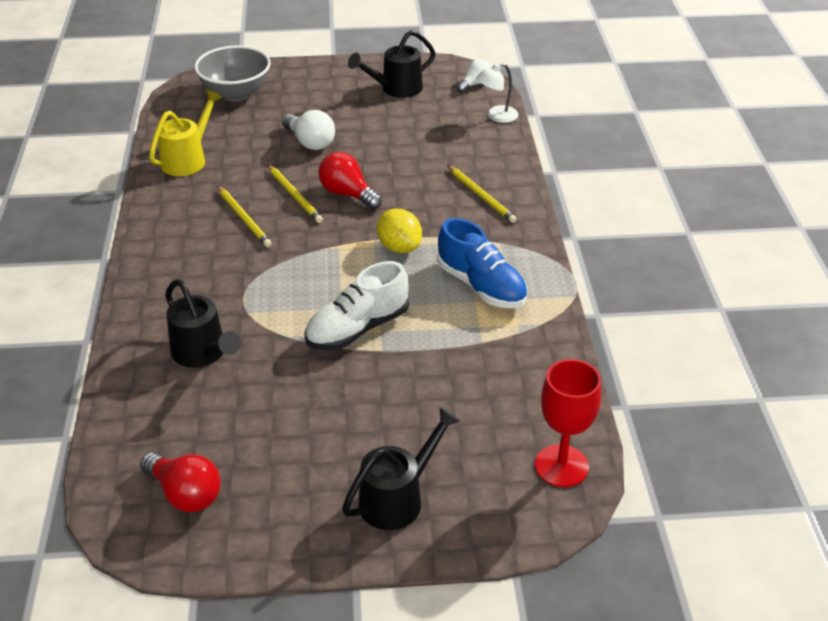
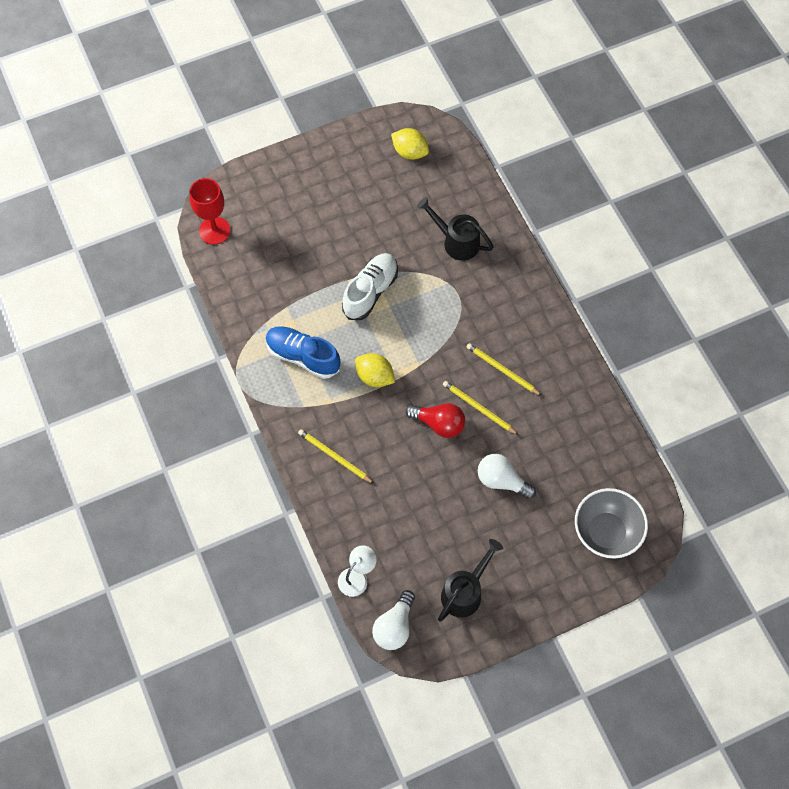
camera: 160 degrees right, 25 degrees up
(185, 494) = (410, 152): red light bulb -> yellow lemon
(188, 159) = (587, 424): yellow watering can -> none
(398, 498) = (297, 184): black watering can -> none
(475, 84) = (394, 627): white light bulb -> white light bulb, size x1.51

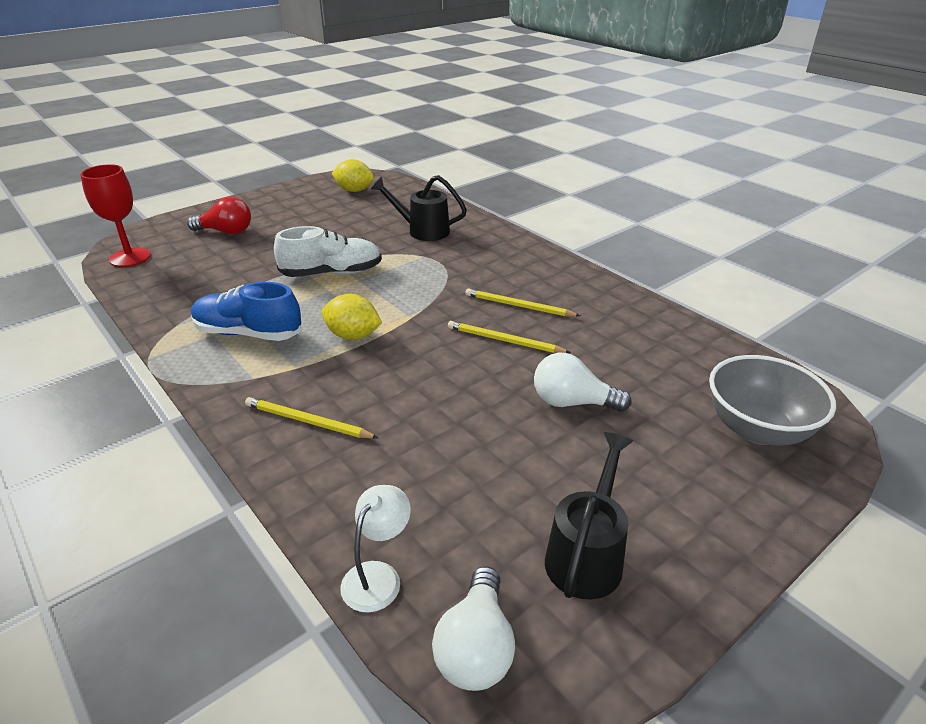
camera: 15 degrees left, 30 degrees down
(370, 291) = (332, 273): white shoe -> white shoe turned 60 degrees clockwise
(439, 424) = (456, 363): red light bulb -> red light bulb (226, 232)

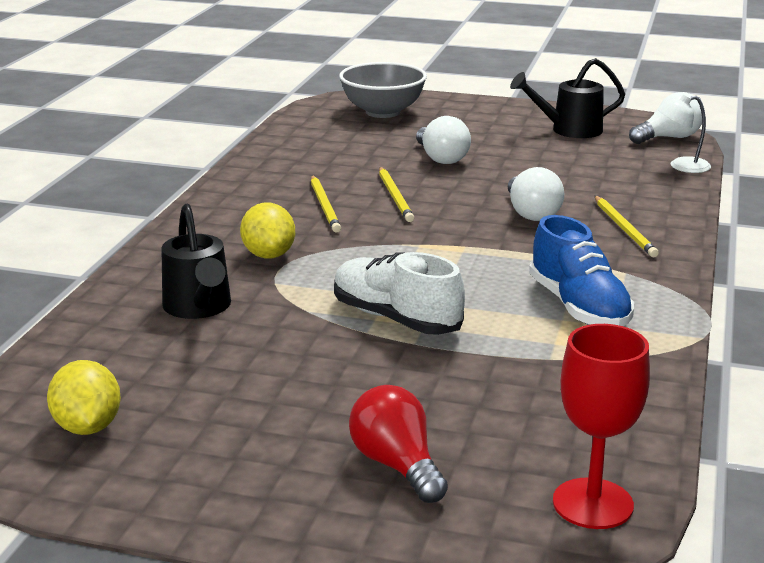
camera: 125 degrees left, 10 degrees down
(353, 335) = (493, 257): yellow lemon -> yellow lemon (269, 255)
(397, 389) = (531, 213): none -> white light bulb

